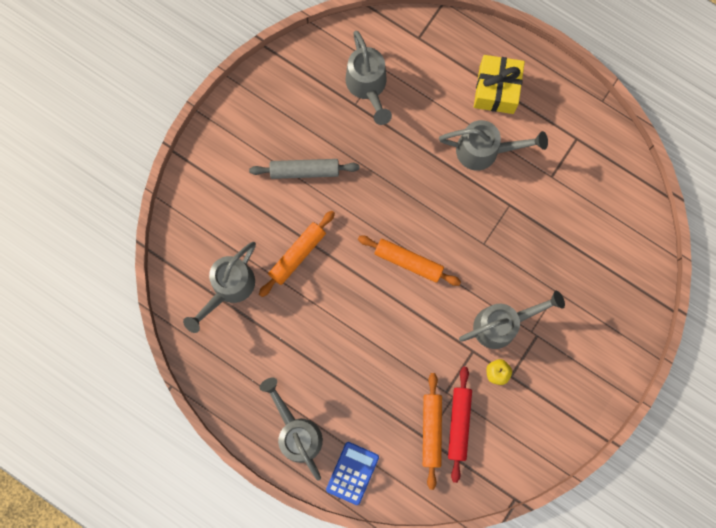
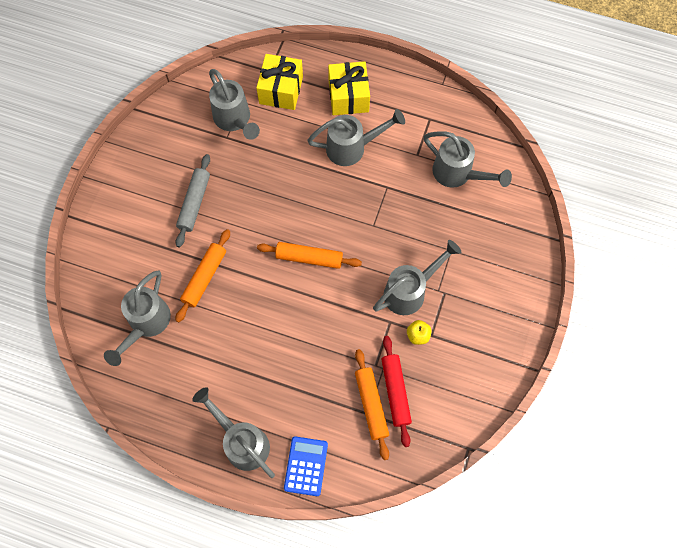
camera: 15 degrees left, 10 degrees down
(304, 170) = (194, 203): grey rolling pin -> grey rolling pin turned 60 degrees counterclockwise
(426, 64) = (281, 90): none -> yellow gift
(589, 210) = (458, 174): none -> grey watering can

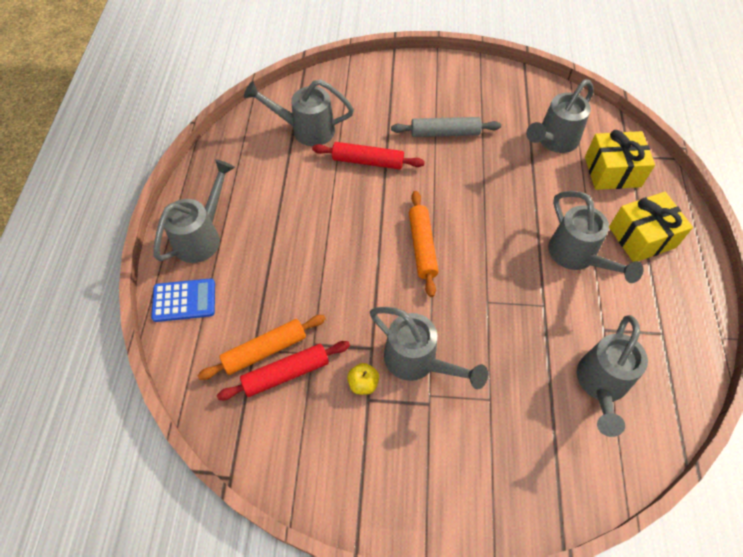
camera: 75 degrees right, 10 degrees down
(205, 278) = (367, 161): orange rolling pin -> red rolling pin

